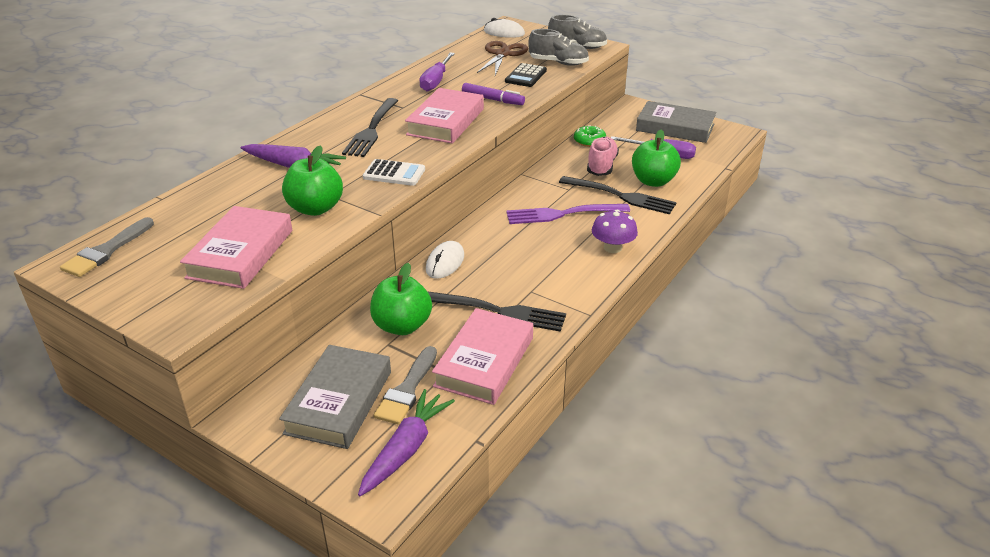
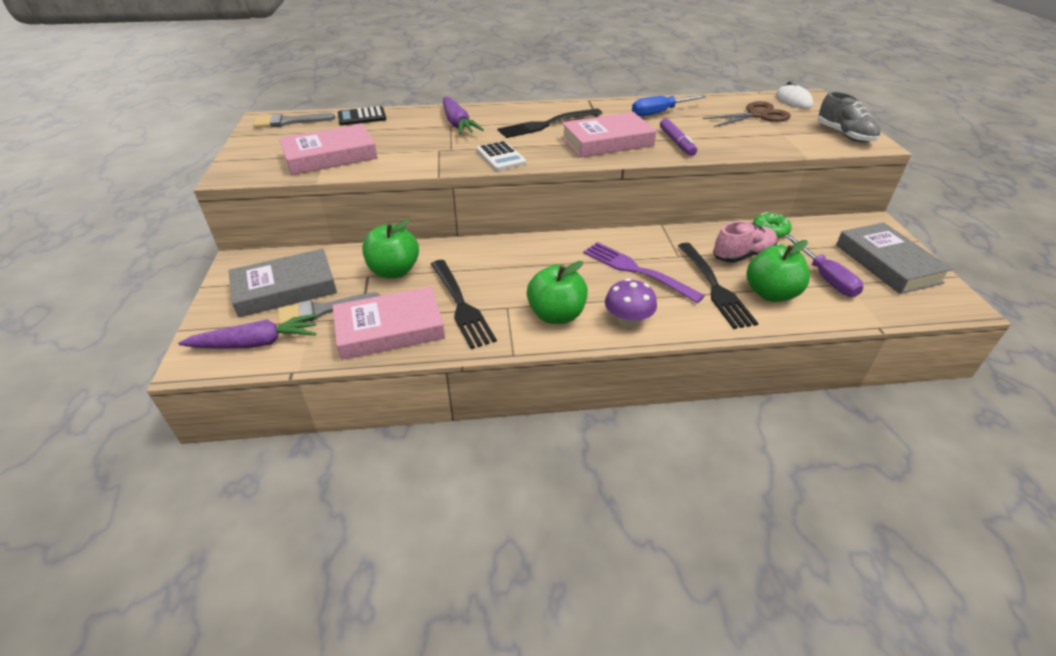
camera: 50 degrees right, 5 degrees up
(315, 208) = (414, 153): green apple -> green apple (556, 315)
(436, 81) = (659, 113): purple screwdriver -> blue screwdriver
(445, 262) = (492, 250): white mouse -> none
(525, 76) = (743, 138): black calculator -> black calculator (362, 117)
(558, 63) = (796, 140): grey shoe -> none

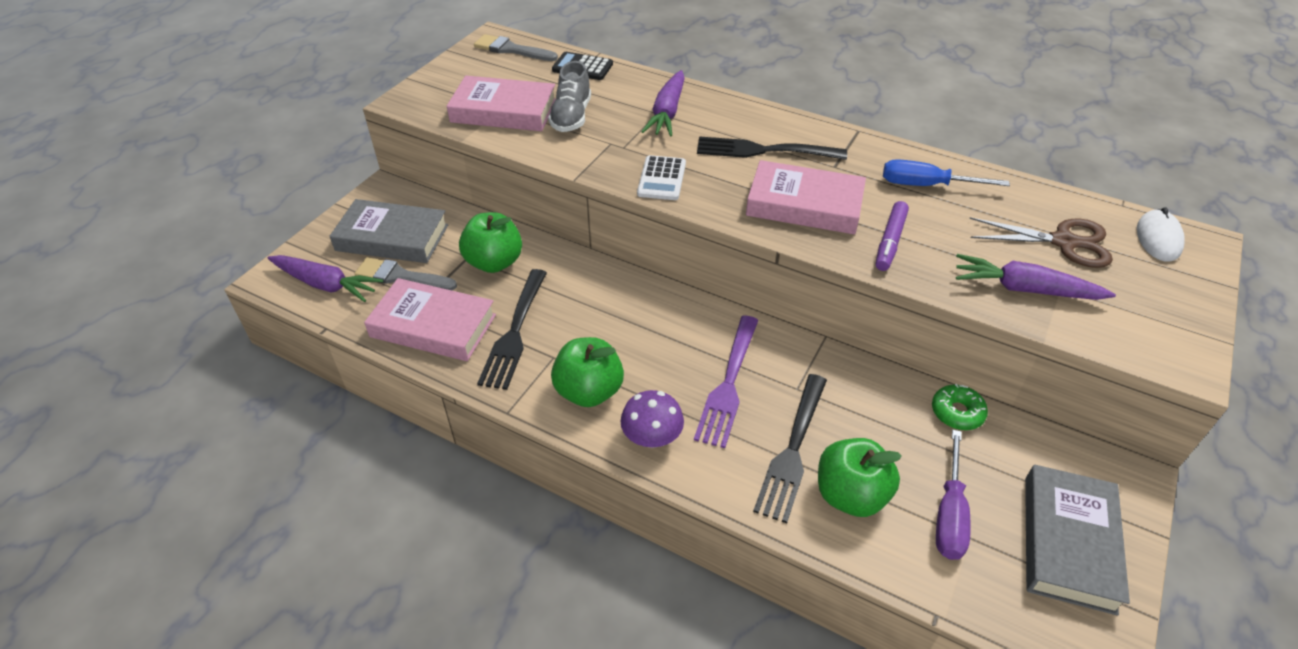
camera: 35 degrees right, 5 degrees up
(637, 271) = (728, 383): purple fork -> purple fork turned 150 degrees counterclockwise
(742, 255) = (878, 427): pink shoe -> none
(768, 140) = (1025, 289): none -> purple carrot
(844, 135) = (1156, 330): grey shoe -> grey shoe (571, 116)

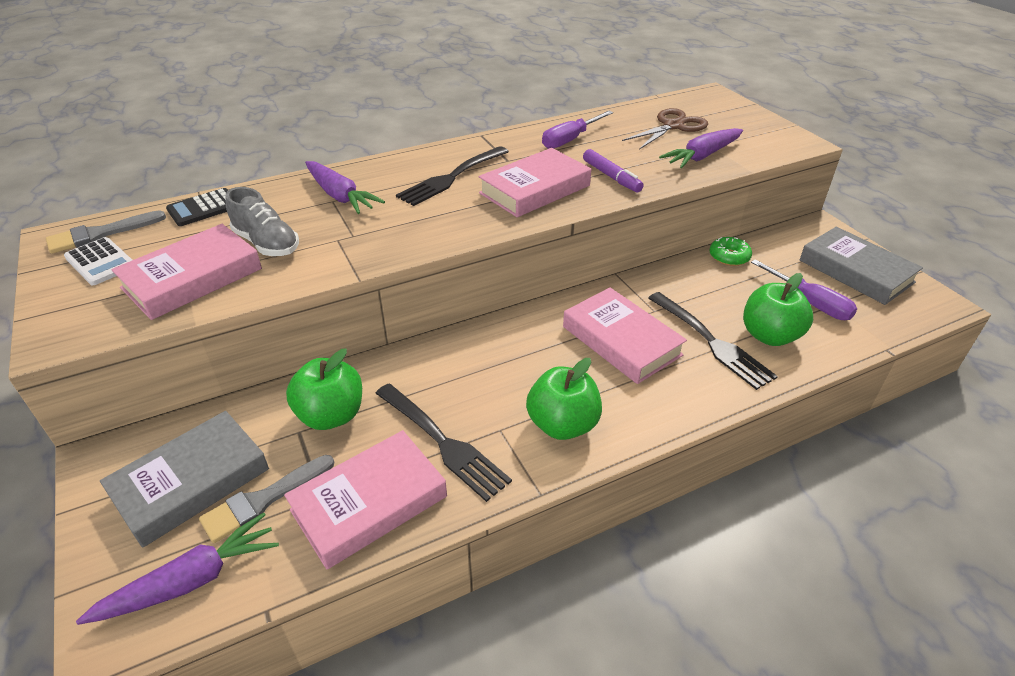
camera: 55 degrees left, 5 degrees down
(652, 437) = (644, 409): purple mushroom -> none
(661, 179) = (422, 235): white calculator -> white calculator (100, 262)
(728, 383) = (621, 341): purple fork -> pink book
(926, 185) = (570, 140): blue screwdriver -> purple screwdriver
(1158, 238) = (698, 101): white mouse -> none

